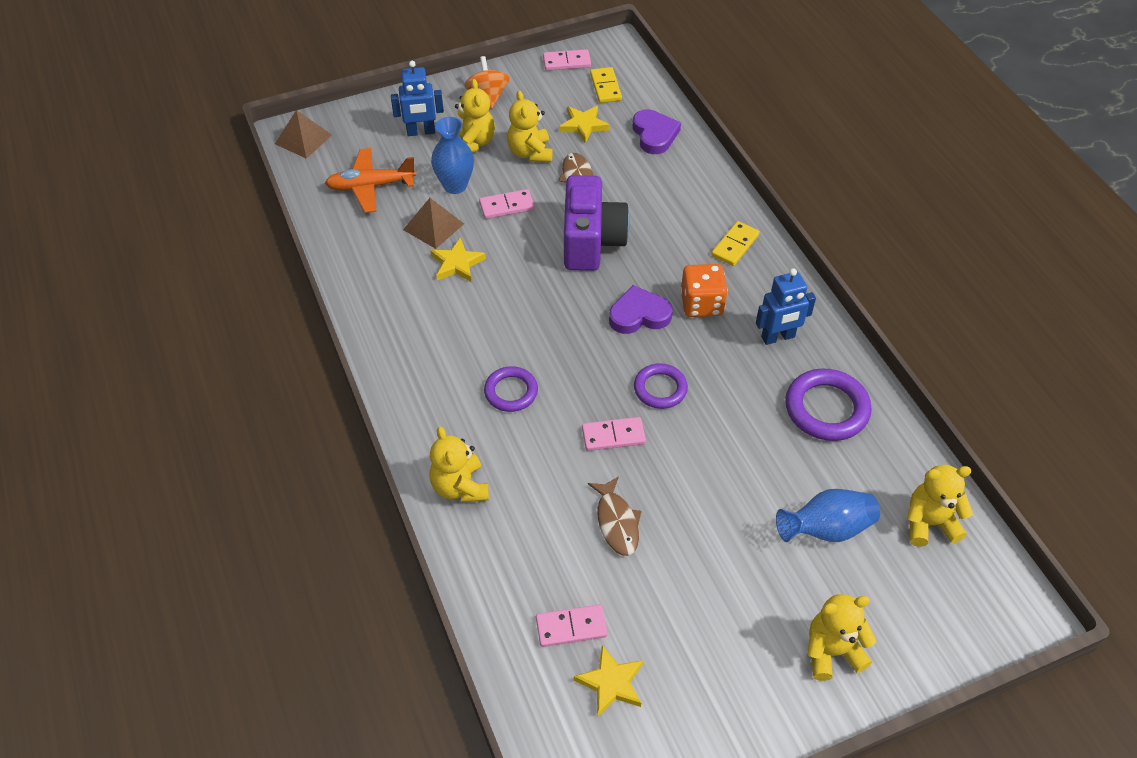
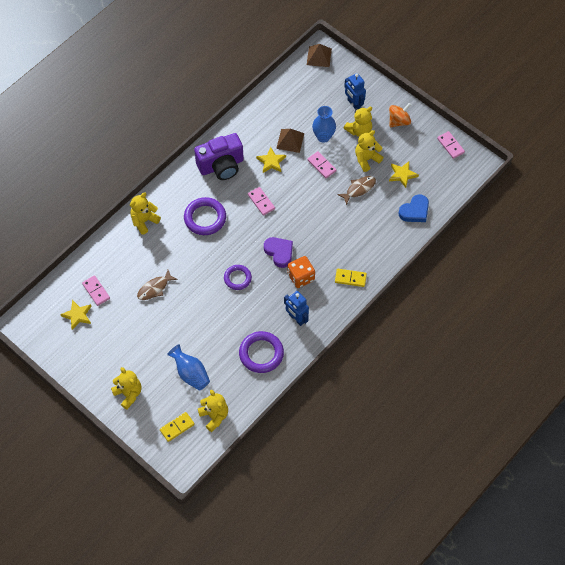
camera: 65 degrees right, 10 degrees up
(371, 186) = (302, 101): orange plane -> none
(511, 392) = (205, 218): purple ring -> purple ring, size x1.56
(591, 242) = (317, 213): purple camera -> purple camera (221, 166)
(605, 87) = (440, 172): yellow domino -> yellow domino (177, 427)
(613, 435) = (200, 269): pink domino -> pink domino (261, 202)
(654, 135) = (415, 211): purple heart -> blue heart

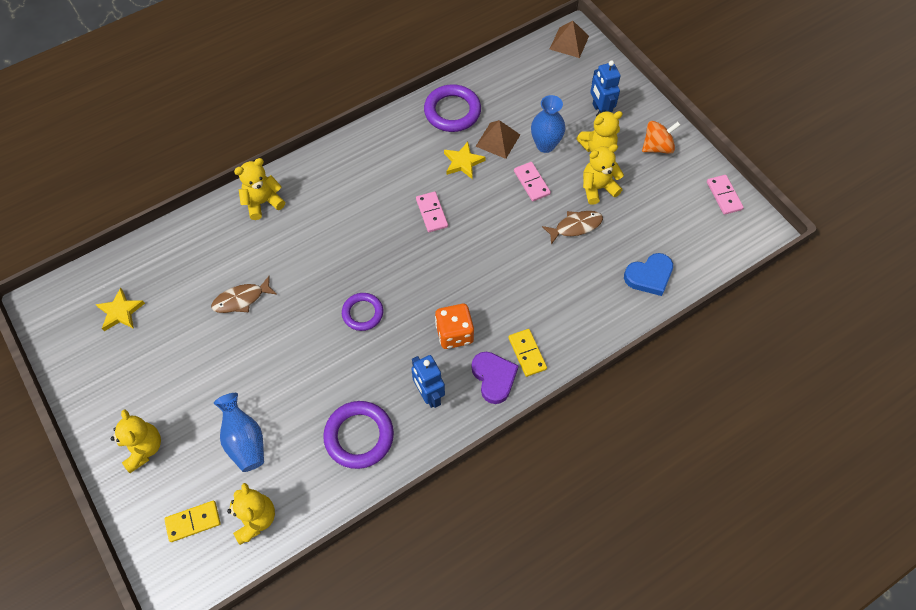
camera: 15 degrees right, 0 degrees up
(96, 291) = (160, 283): pink domino -> none
(205, 218) = (346, 217): purple ring -> purple ring (452, 111)
(221, 166) = (393, 153): purple camera -> none
(279, 252) = (434, 290): purple heart -> purple heart (494, 378)
(350, 278) = (527, 353): yellow domino -> yellow domino turned 45 degrees clockwise
(402, 175) = (643, 221): yellow star -> none

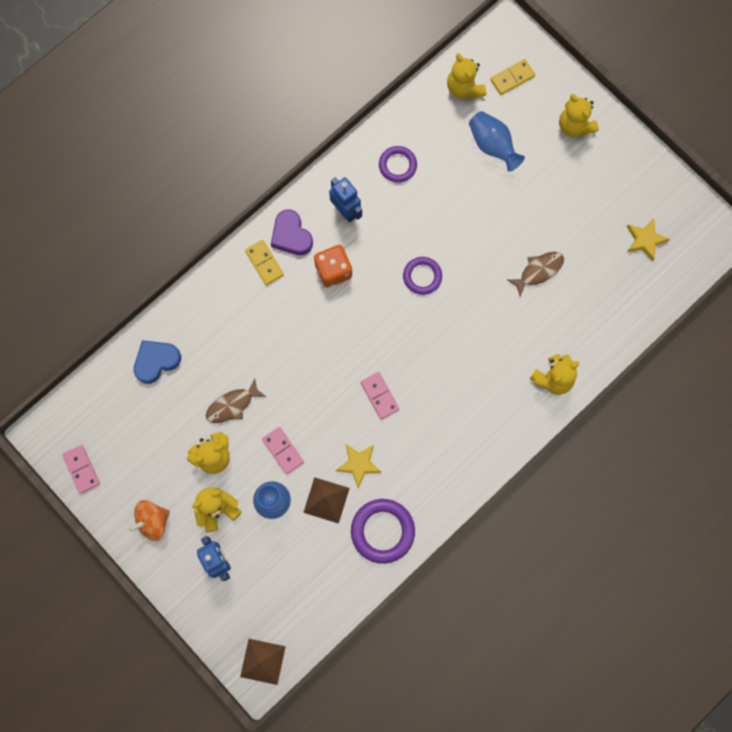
camera: 170 degrees right, 15 degrees up
(359, 436) = (397, 165): purple ring -> purple ring, size x0.64

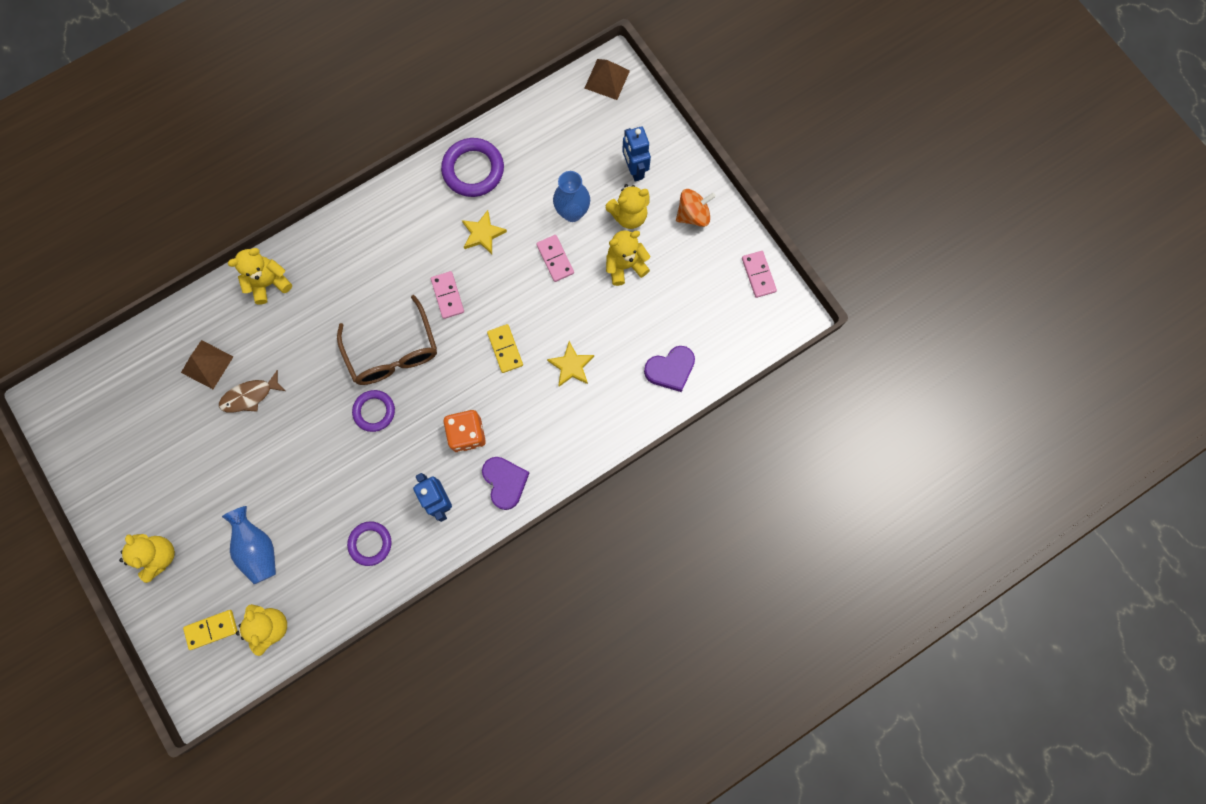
camera: 170 degrees left, 0 degrees up
(156, 361) = (670, 369): blue heart -> purple heart
(232, 405) = (598, 312): brown fish -> none
(264, 263) = (539, 456): yellow domino -> yellow domino (505, 349)
(326, 500) = (521, 206): brown pyramid -> brown pyramid (207, 364)
(418, 333) = (393, 352): none -> brown glasses
(645, 240) = (127, 410): yellow star -> yellow star (571, 366)

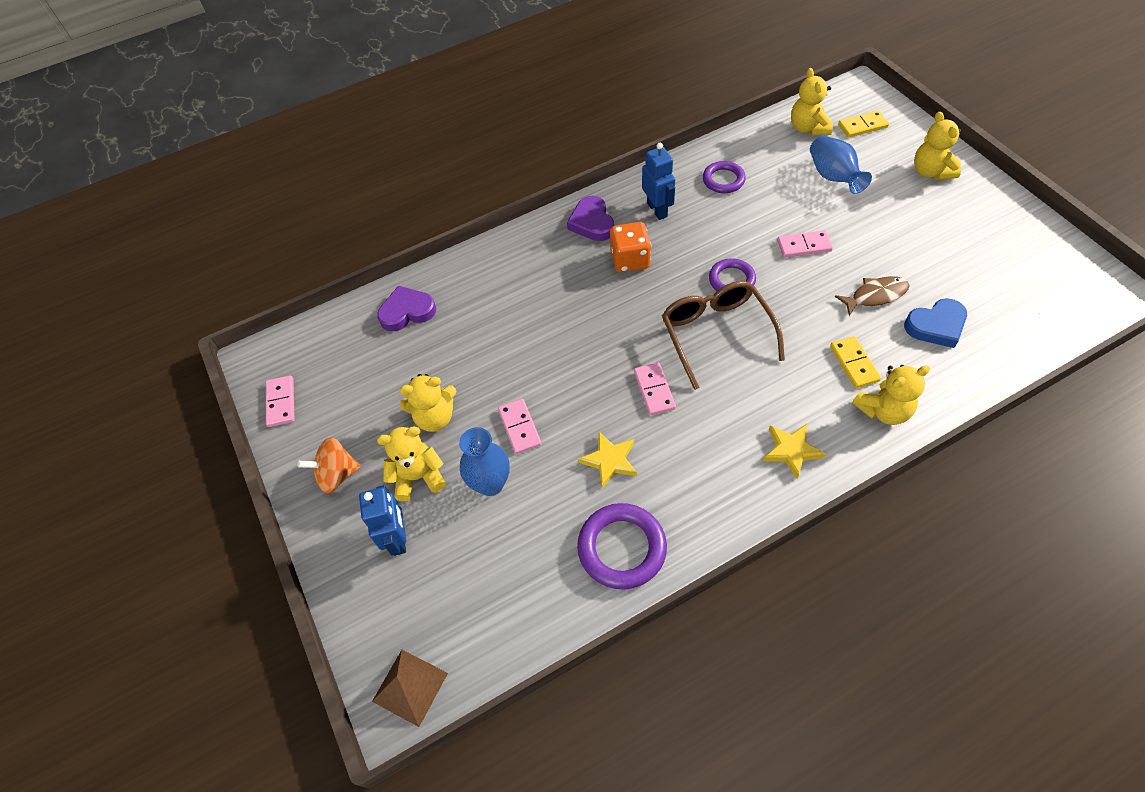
camera: 170 degrees left, 20 degrees down
(207, 364) = (936, 326): brown pyramid -> blue heart
(303, 453) = (804, 246): none -> pink domino
(505, 349) = (587, 334): yellow domino -> yellow domino (854, 363)
(571, 366) = (514, 317): yellow star -> yellow star (791, 450)

